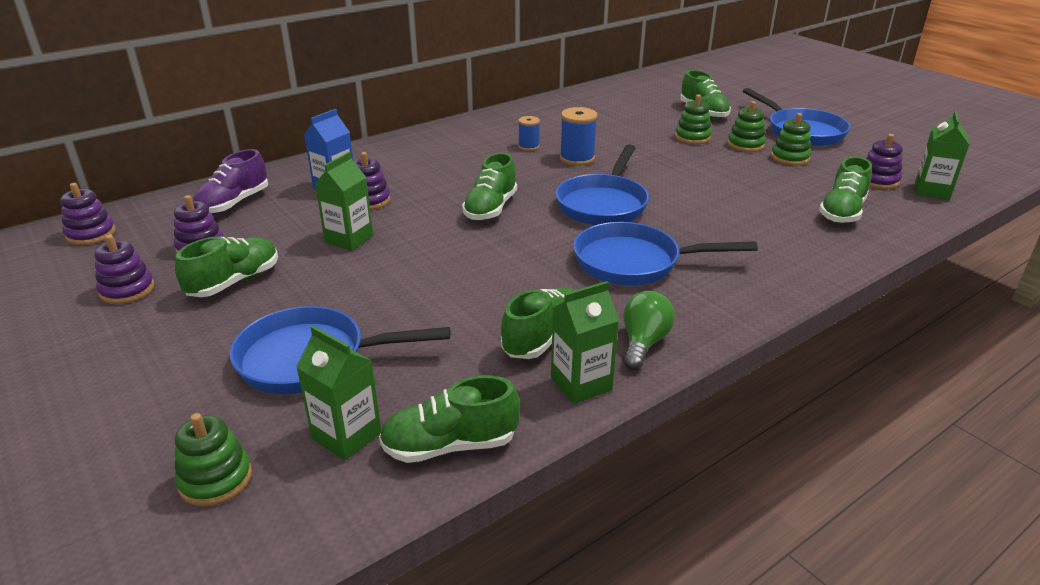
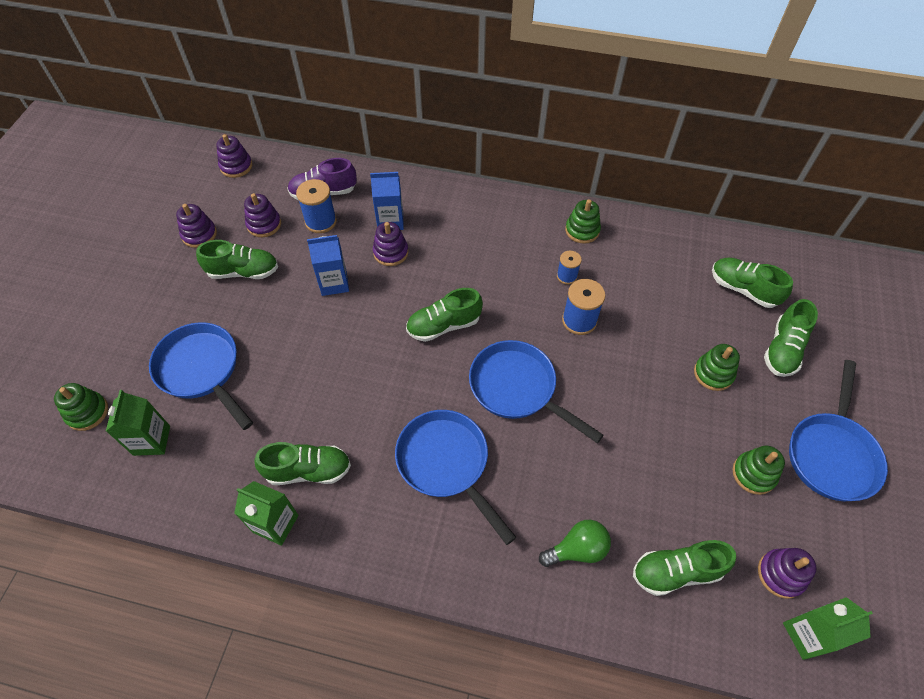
camera: 50 degrees right, 25 degrees up
(264, 218) = (321, 221): none -> blue spool
(349, 239) = (334, 283): green carton -> blue carton
(450, 445) = (175, 494): green shoe -> green shoe (743, 289)
(603, 204) = (517, 388): blue pan -> blue pan turned 60 degrees clockwise
(643, 343) = (347, 532): green light bulb -> green light bulb (577, 549)
(745, 145) = (743, 423): green stacking toy -> green stacking toy (582, 230)

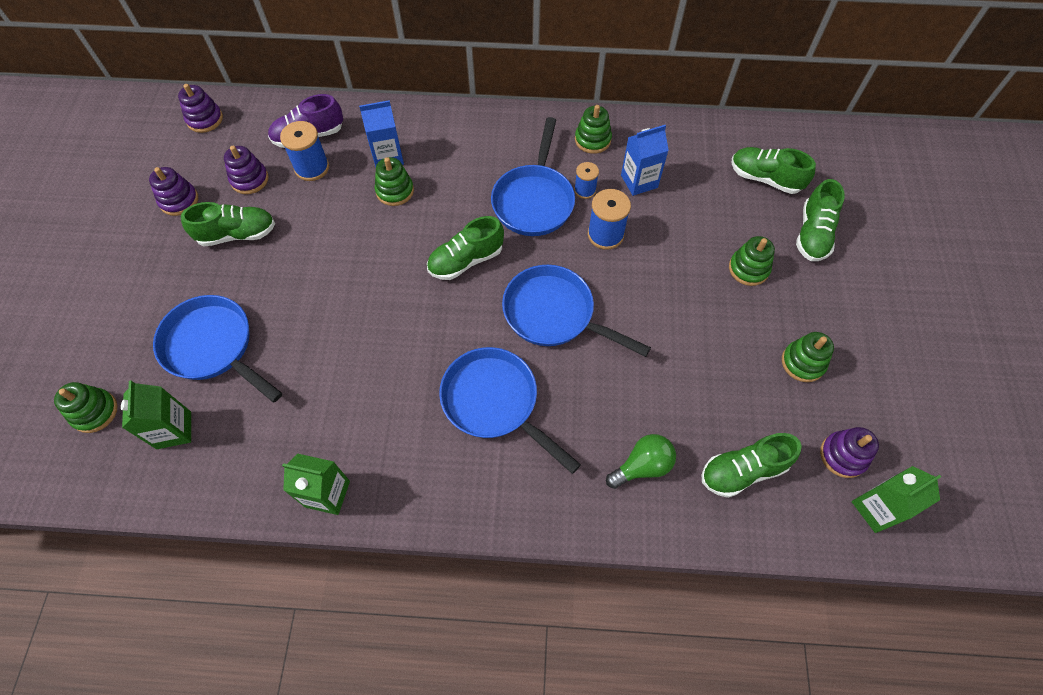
camera: 10 degrees left, 5 degrees up
(308, 470) = (351, 433): green shoe -> none
(334, 283) = (340, 232): blue carton -> blue carton (639, 181)
(391, 252) = (395, 191): purple stacking toy -> green stacking toy
(831, 454) = (874, 331): blue pan -> blue pan (534, 200)

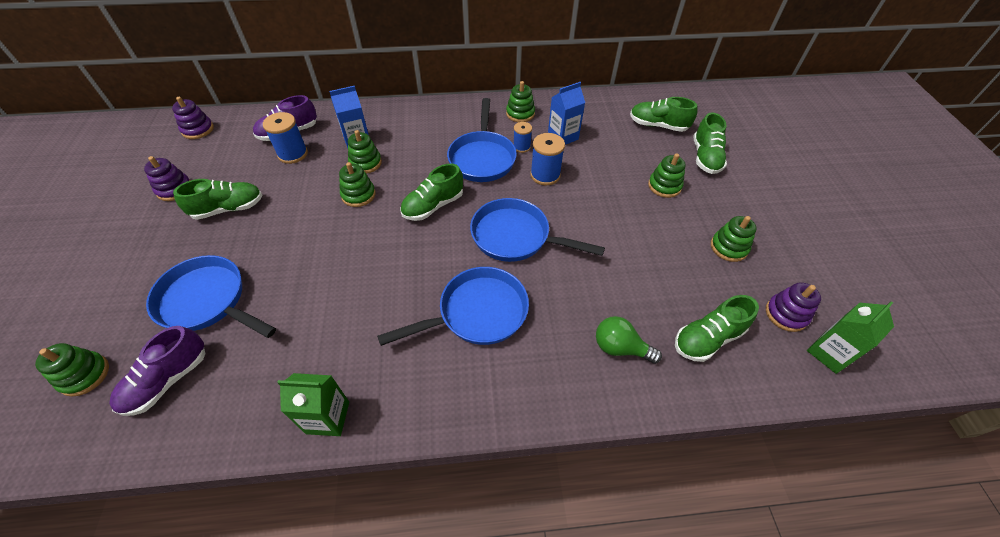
camera: 10 degrees left, 10 degrees down
(174, 430) = (167, 380): green carton -> purple shoe
(249, 179) = (238, 167): purple stacking toy -> none
(382, 234) = (358, 195): none -> green stacking toy
(495, 402) = (477, 313): blue pan -> blue pan turned 120 degrees clockwise
(642, 466) = (620, 347): green light bulb -> green light bulb turned 120 degrees counterclockwise

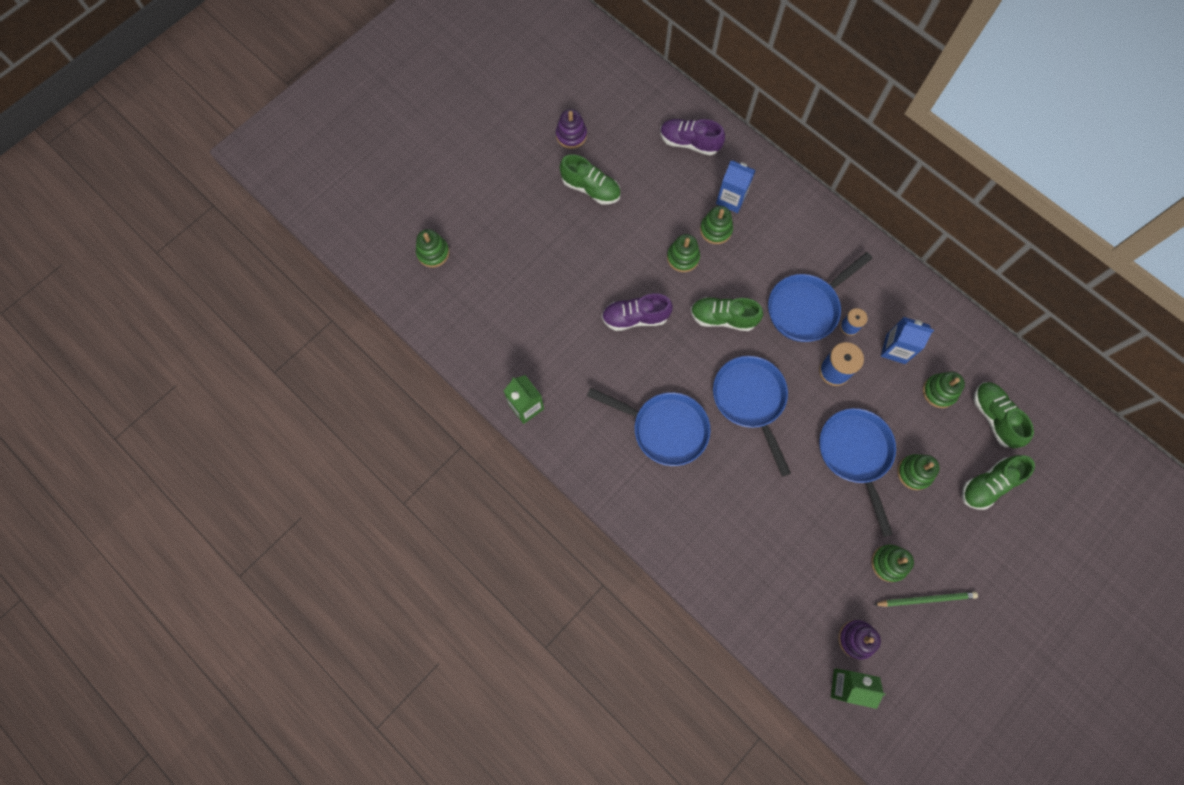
camera: 50 degrees right, 20 degrees up
(167, 380) = (468, 299): purple shoe -> purple shoe (635, 318)
(198, 130) = (629, 79): purple stacking toy -> none
(207, 301) = (524, 260): blue pan -> blue pan (855, 454)
(293, 154) = (673, 171): blue spool -> none
(520, 114) = (890, 291): green stacking toy -> green stacking toy (939, 391)
(620, 347) = (722, 540): green light bulb -> none
(707, 338) = (782, 594): green shoe -> none
(775, 246) = (925, 599): none -> green pencil

